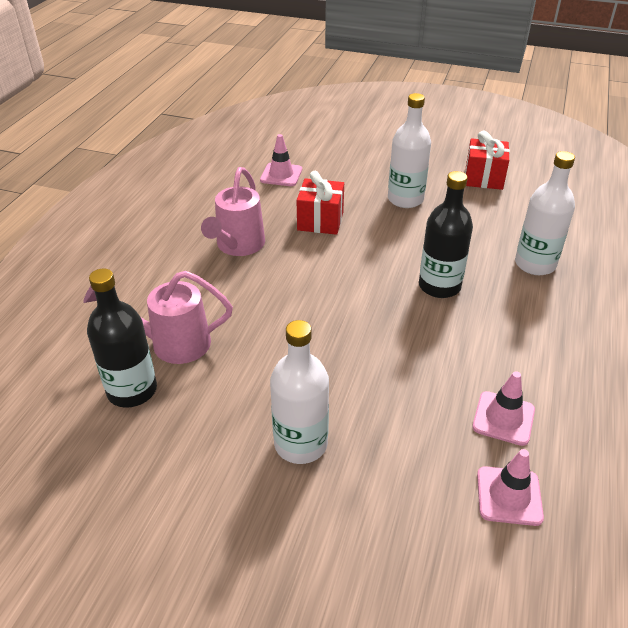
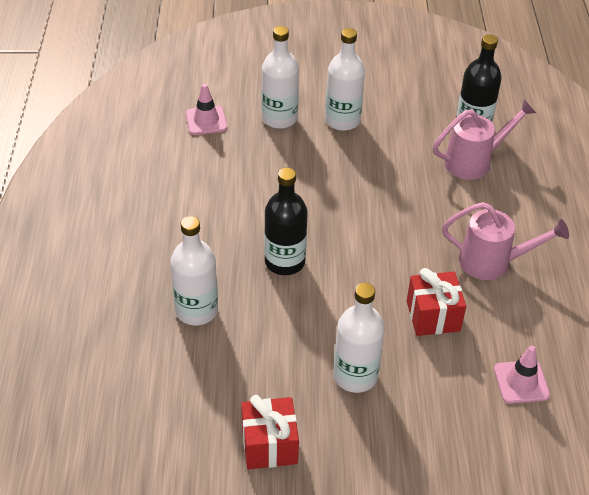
camera: 160 degrees right, 5 degrees up
(238, 246) = (493, 262): pink watering can -> pink watering can turned 105 degrees clockwise
(393, 471) = (279, 118): none -> white bottle
(503, 418) = (214, 162): pink traffic cone -> none

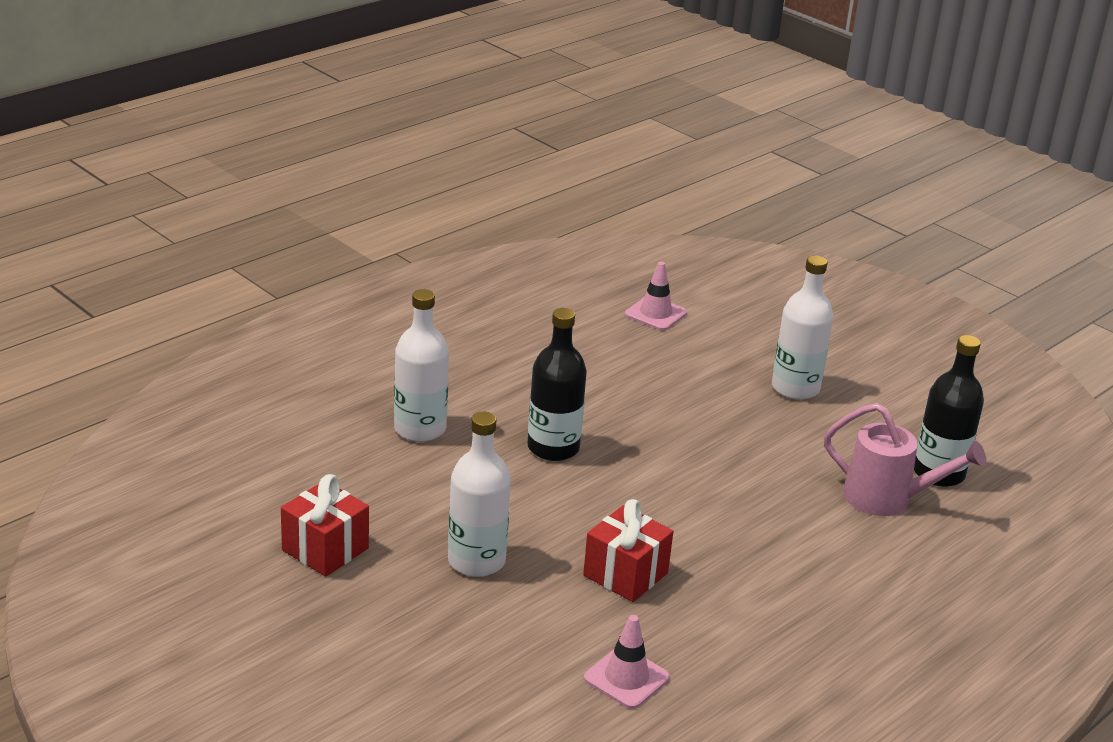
camera: 45 degrees right, 15 degrees down
(279, 118) = (731, 351): white bottle -> none
(493, 262) = (762, 580): pink watering can -> none

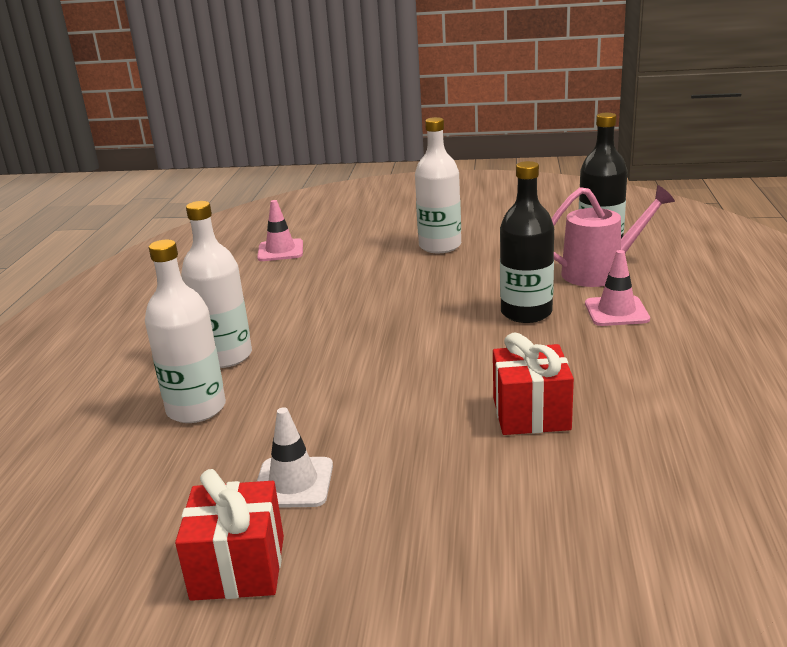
camera: 35 degrees left, 5 degrees down
(414, 520) = (293, 483): none -> white traffic cone
(476, 561) = (400, 481): white bottle -> white bottle (225, 356)
(553, 448) = (333, 361): black bottle -> black bottle (526, 312)
(626, 678) = (669, 491): pink traffic cone -> pink traffic cone (616, 311)

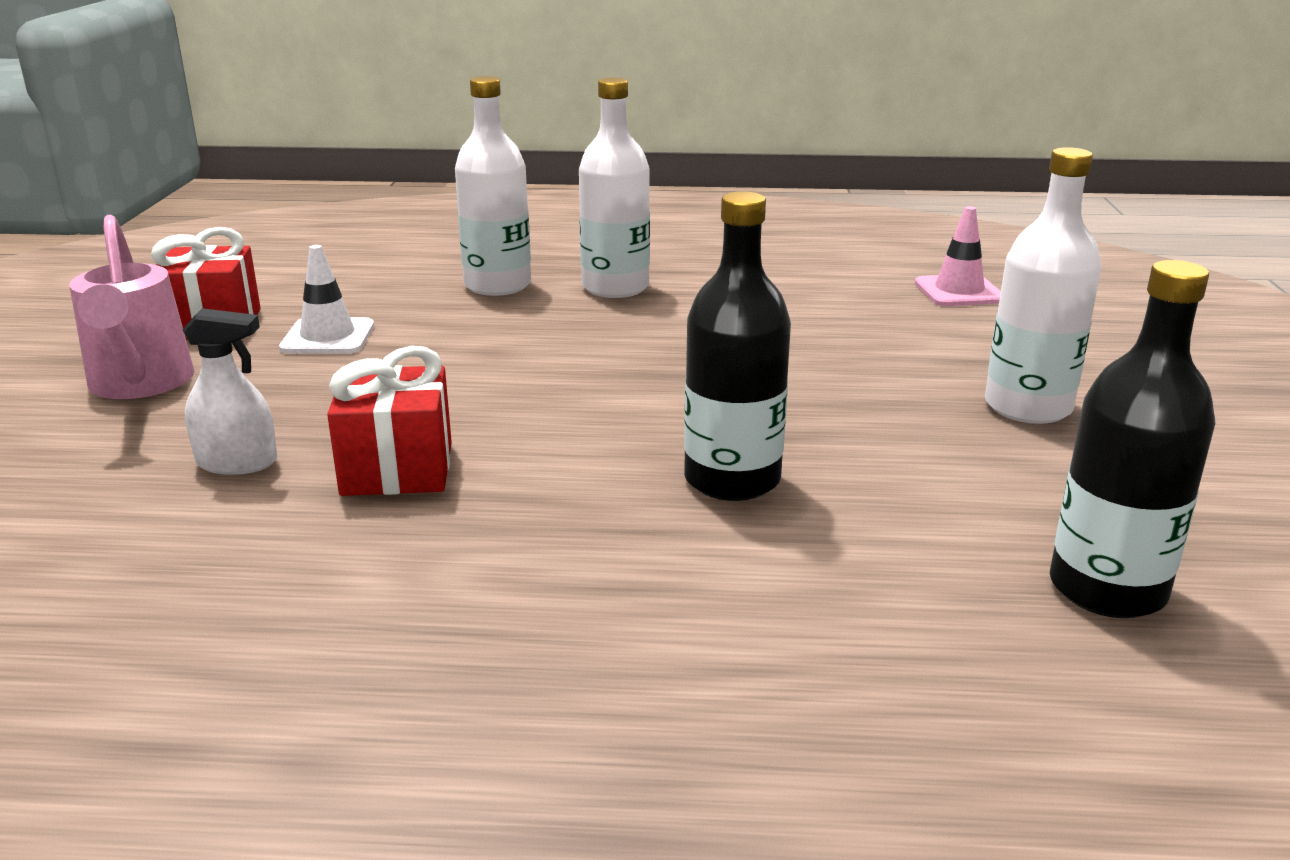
camera: 85 degrees right, 0 degrees up
(533, 483) = (237, 463): none -> white spray bottle
(600, 272) = (938, 575): pink watering can -> pink watering can (140, 385)
(616, 311) = (735, 575): pink traffic cone -> none

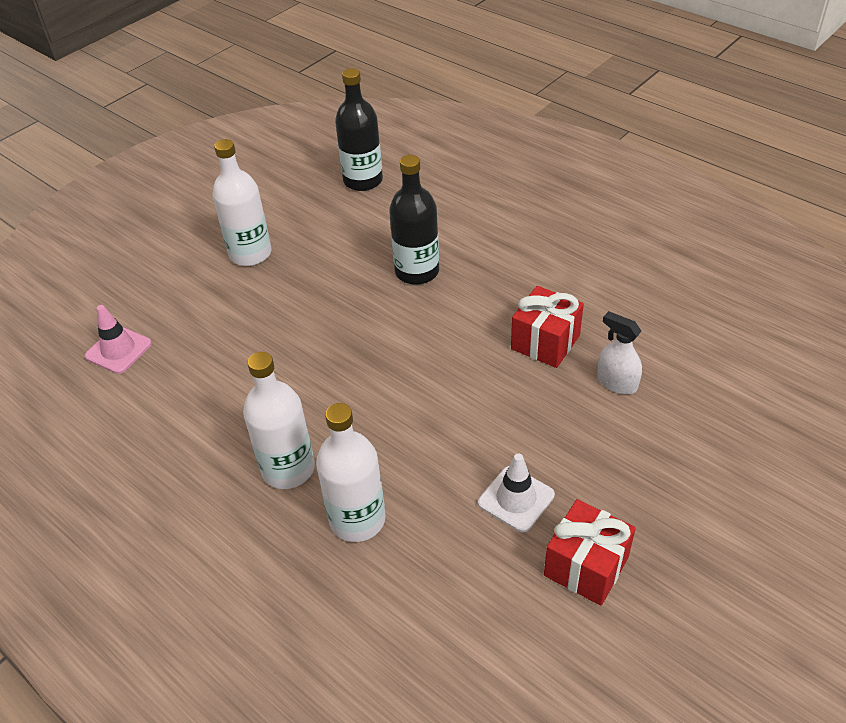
camera: 140 degrees left, 20 degrees up
(140, 385) = (653, 494): pink watering can -> none

